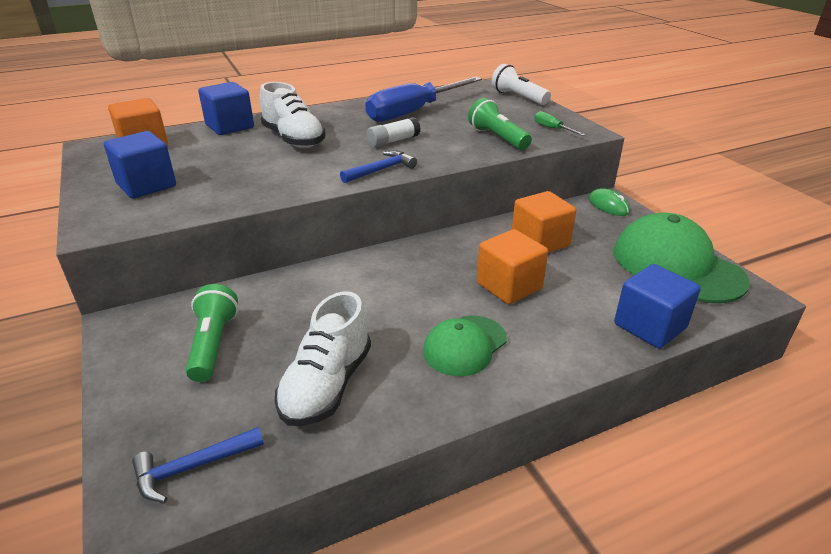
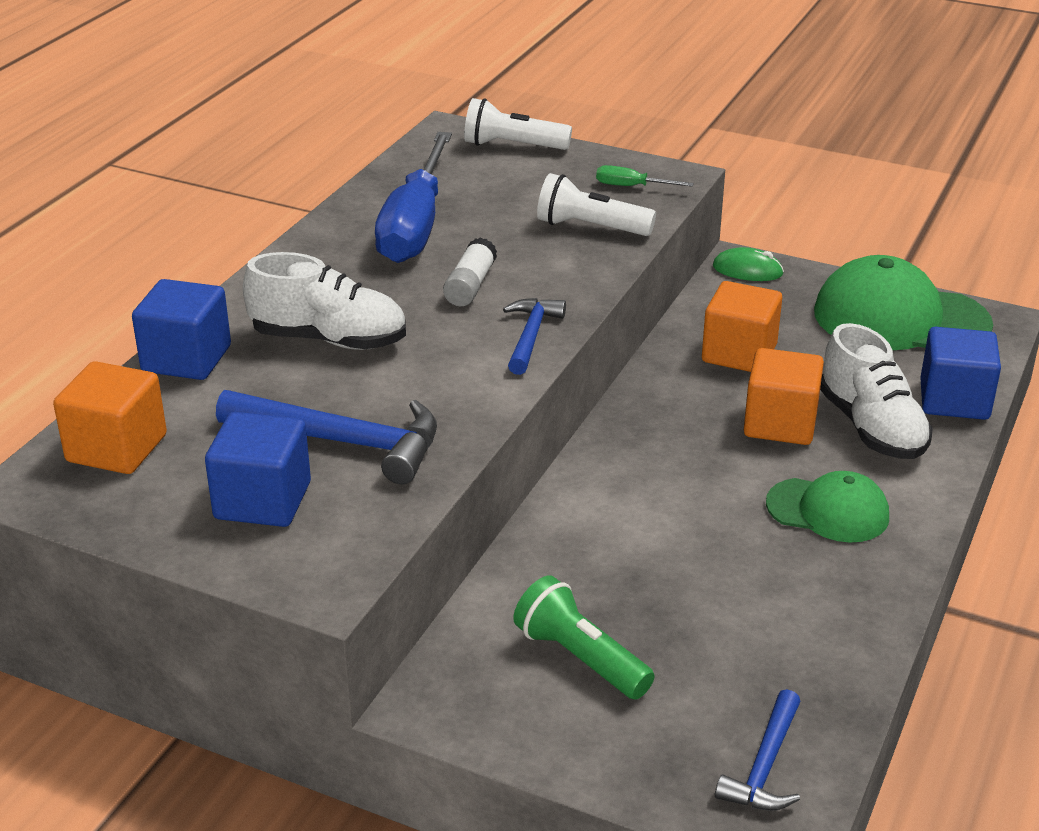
camera: 40 degrees left, 0 degrees up
(219, 178) = (344, 442): none -> blue hammer
(327, 385) = (763, 623): white shoe -> white shoe (871, 428)
(465, 345) = (828, 510): green cap -> green cap turned 75 degrees counterclockwise
(497, 138) = (590, 227): green flashlight -> white flashlight

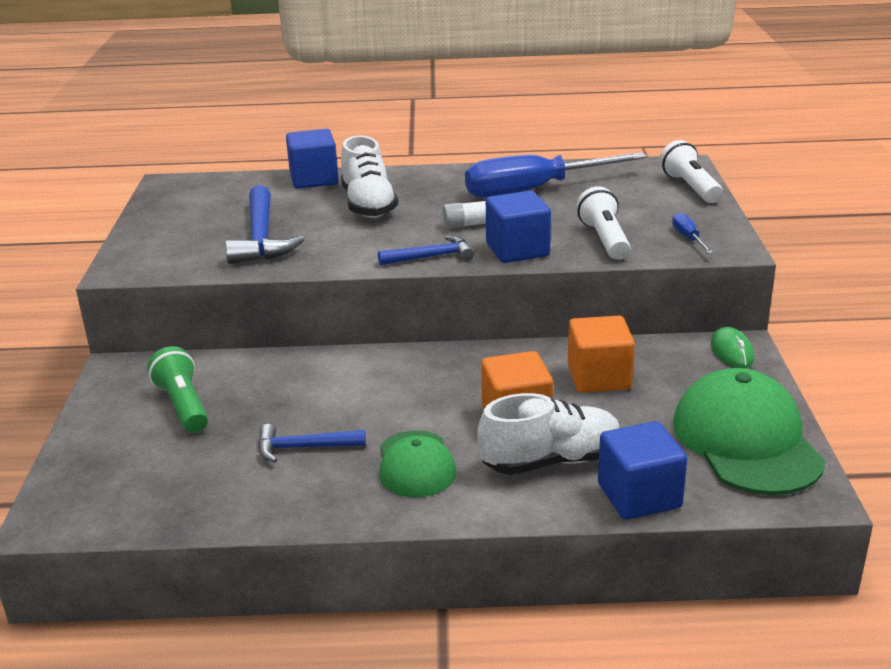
camera: 65 degrees right, 5 degrees down
(117, 448) = (215, 190): orange cube -> none
(263, 501) = (189, 234): blue cube -> blue cube (517, 250)
(580, 658) = (183, 405): green flashlight -> green flashlight turned 45 degrees counterclockwise
(632, 186) = (688, 238): green screwdriver -> blue screwdriver
(764, 766) = (104, 501): blue hammer -> blue hammer (303, 448)
(871, 428) = (551, 461): white shoe -> white shoe turned 150 degrees counterclockwise

